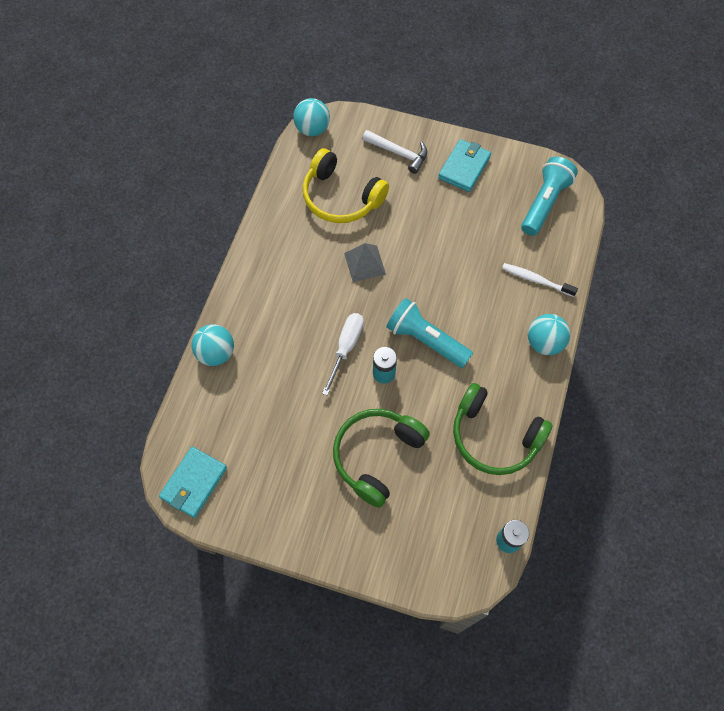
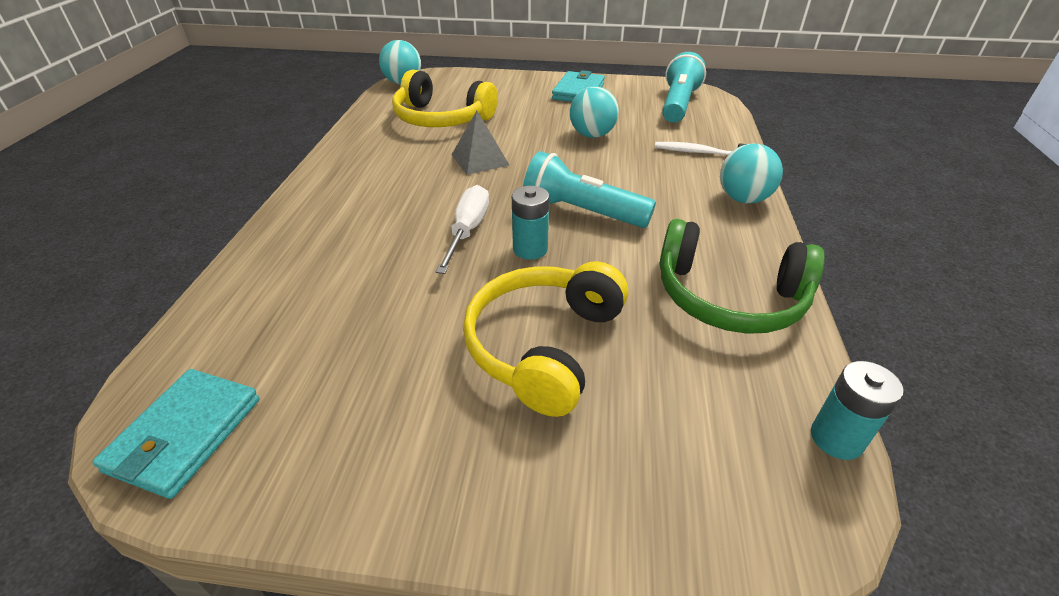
camera: 10 degrees left, 25 degrees down
(216, 353) = (262, 257): turquoise ball -> turquoise ball (592, 135)
(377, 456) = (544, 345): green headphones -> yellow headphones
(399, 153) = (503, 89): white hammer -> none

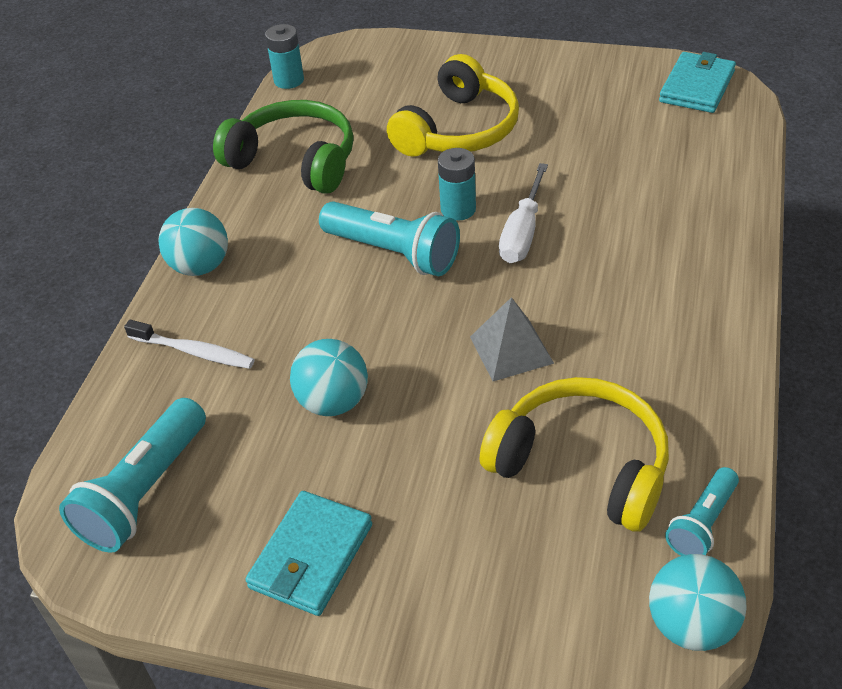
camera: 170 degrees left, 5 degrees up
(385, 104) = (702, 524): none -> turquoise flashlight

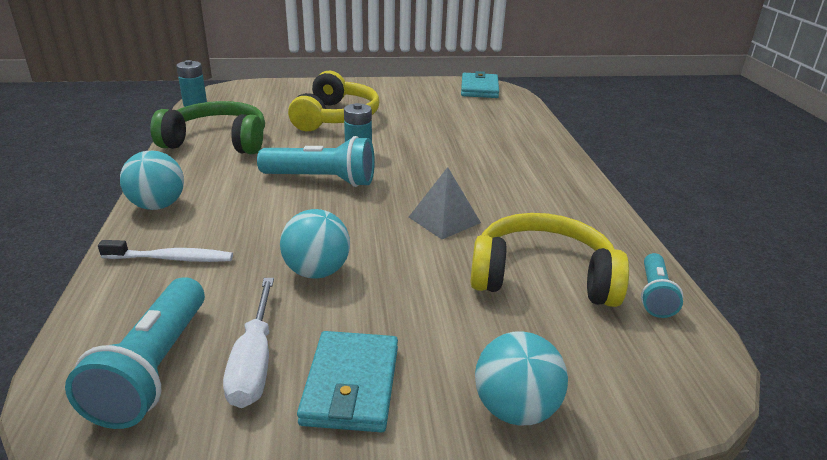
camera: 25 degrees left, 15 degrees down
(522, 232) = (412, 160): white screwdriver -> white screwdriver (254, 362)
(691, 625) = (700, 361): turquoise ball -> turquoise ball (515, 409)

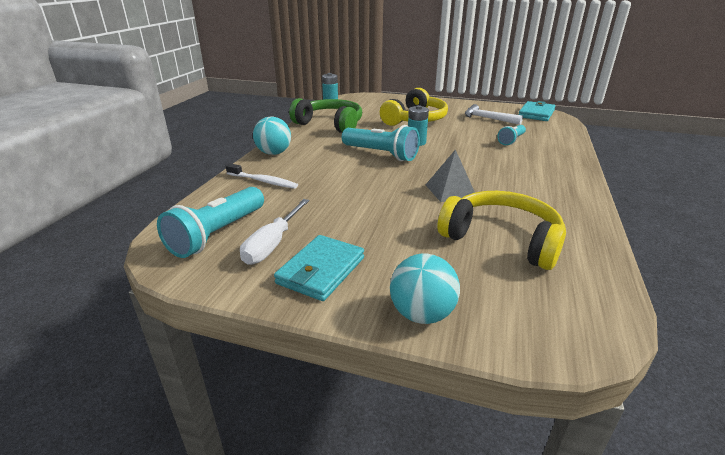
camera: 25 degrees right, 0 degrees up
(317, 272) = (342, 204): turquoise ball -> none
(427, 103) = (487, 118): none -> white hammer
(654, 295) = (591, 271): turquoise flashlight -> turquoise flashlight (511, 140)

